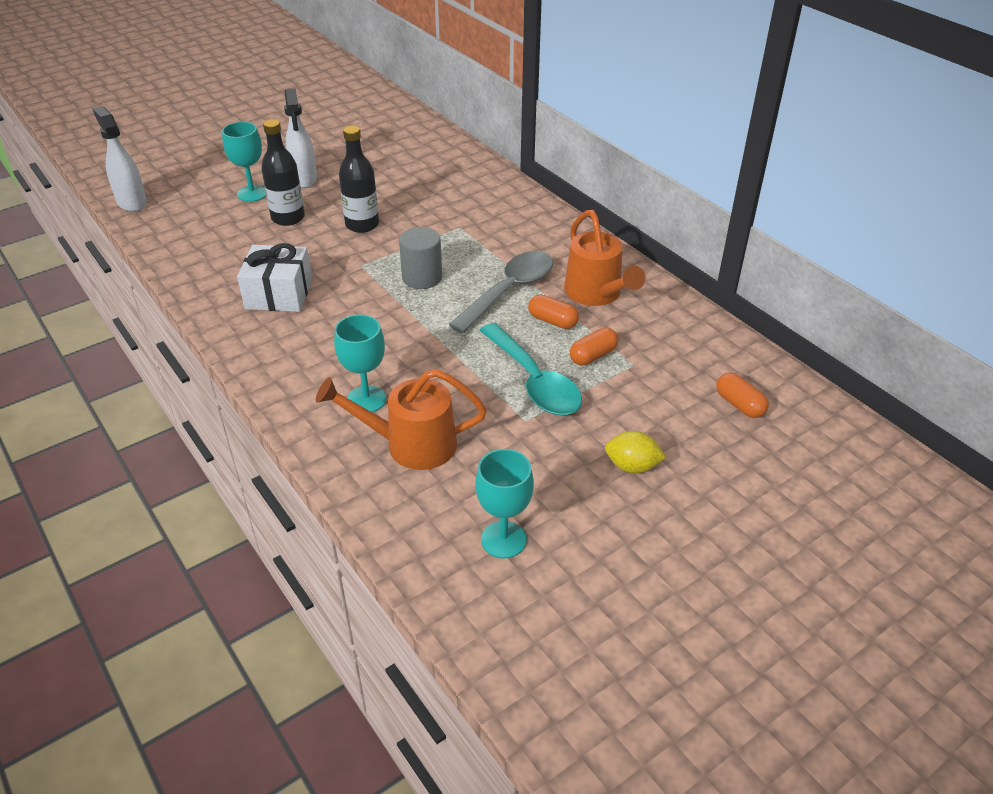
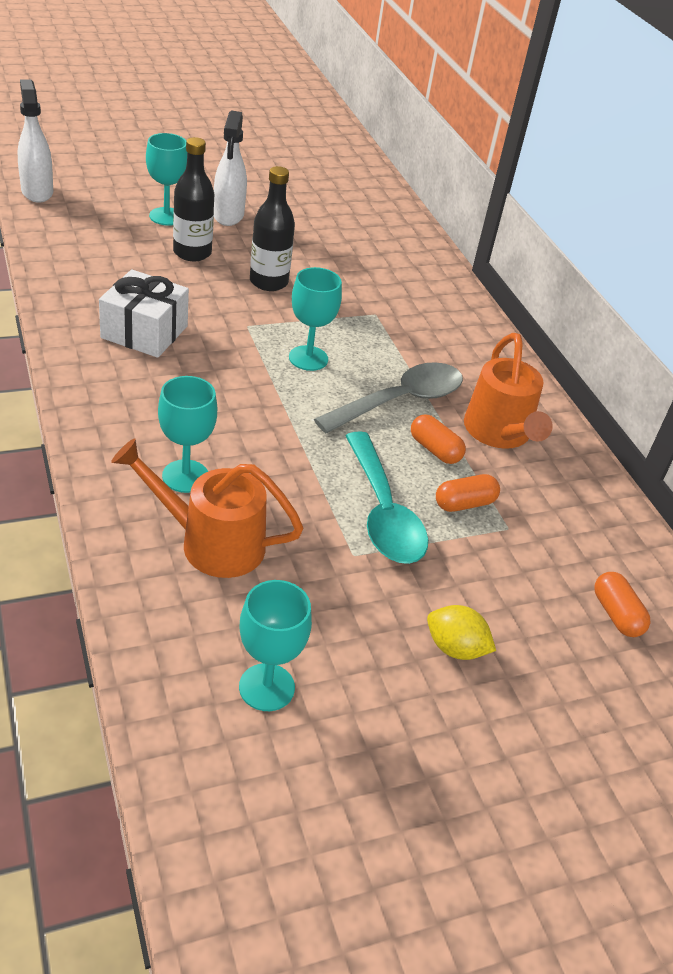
camera: 10 degrees right, 0 degrees up
(422, 277) = (308, 358): grey cylinder -> turquoise goblet

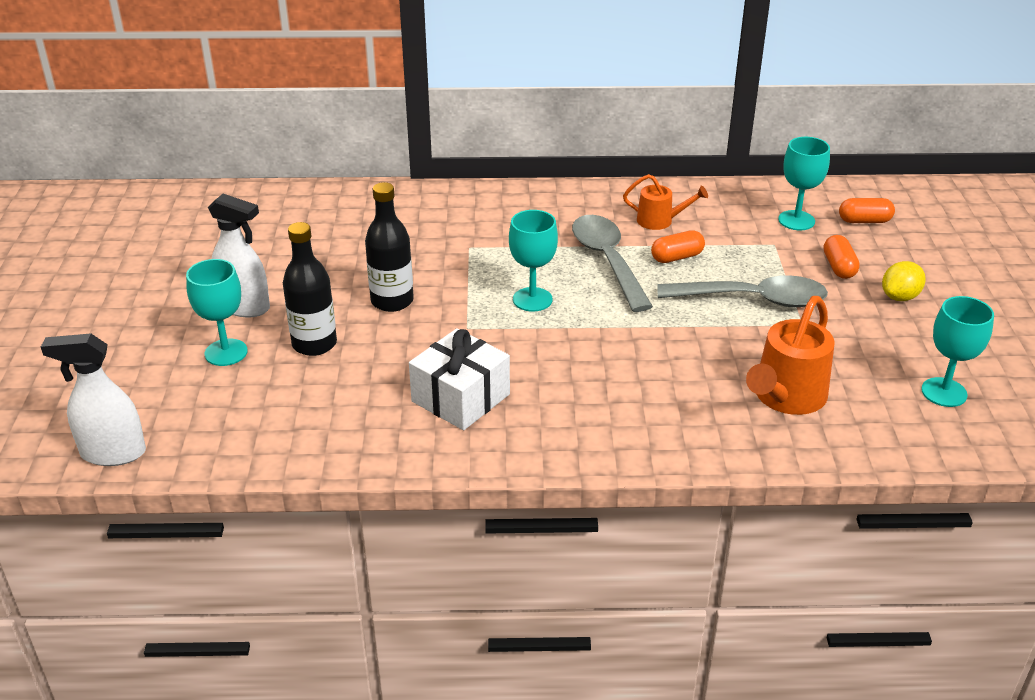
camera: 65 degrees left, 5 degrees down
(185, 476) = (697, 400): turquoise goblet -> turquoise goblet (796, 220)
(383, 512) = (753, 299): turquoise spoon -> grey spoon
(464, 504) = (745, 258): orange capsule -> orange capsule (839, 267)
(500, 434) = (660, 221): orange watering can -> orange watering can, size x0.59

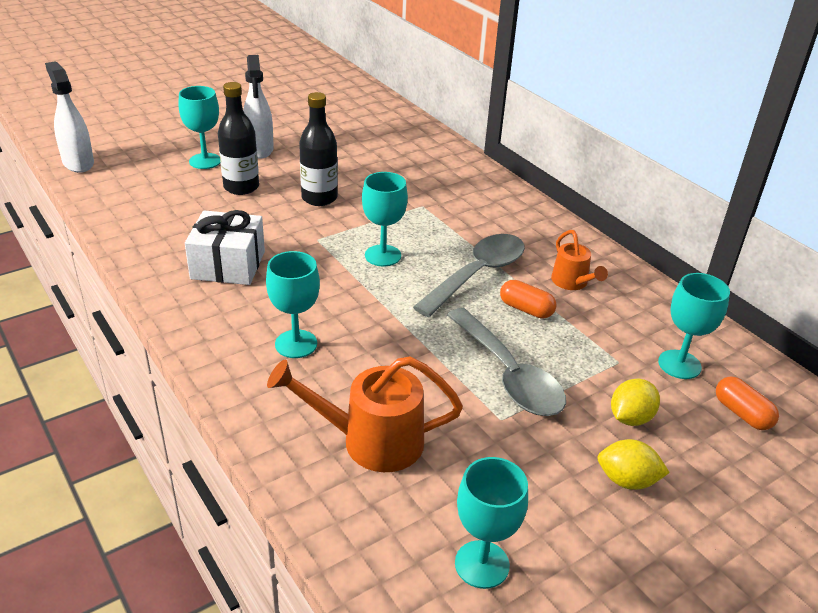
camera: 55 degrees right, 0 degrees up
(627, 395) = (296, 344): none -> turquoise goblet
(839, 267) = (630, 418): orange capsule -> yellow lemon

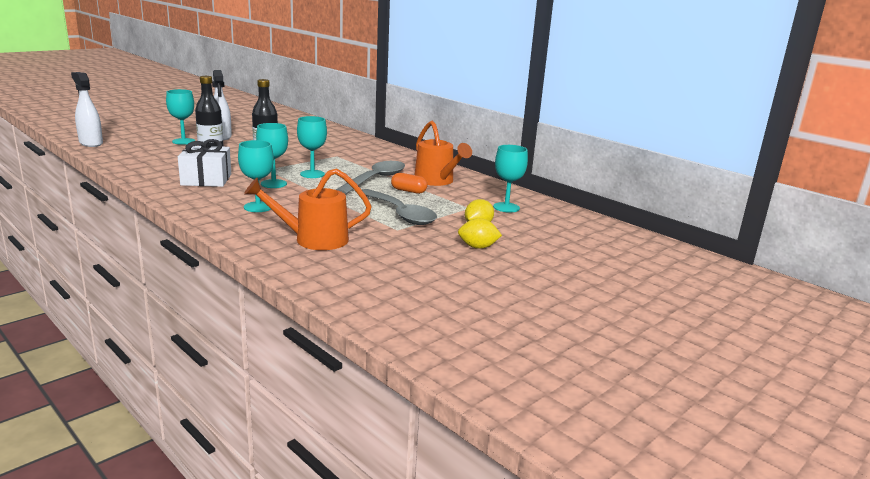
camera: 10 degrees left, 15 degrees down
(482, 564) = (390, 279): turquoise goblet -> turquoise goblet (273, 184)
(572, 283) = (437, 181): orange watering can -> orange watering can, size x1.69
(742, 413) = (545, 223): orange capsule -> none

